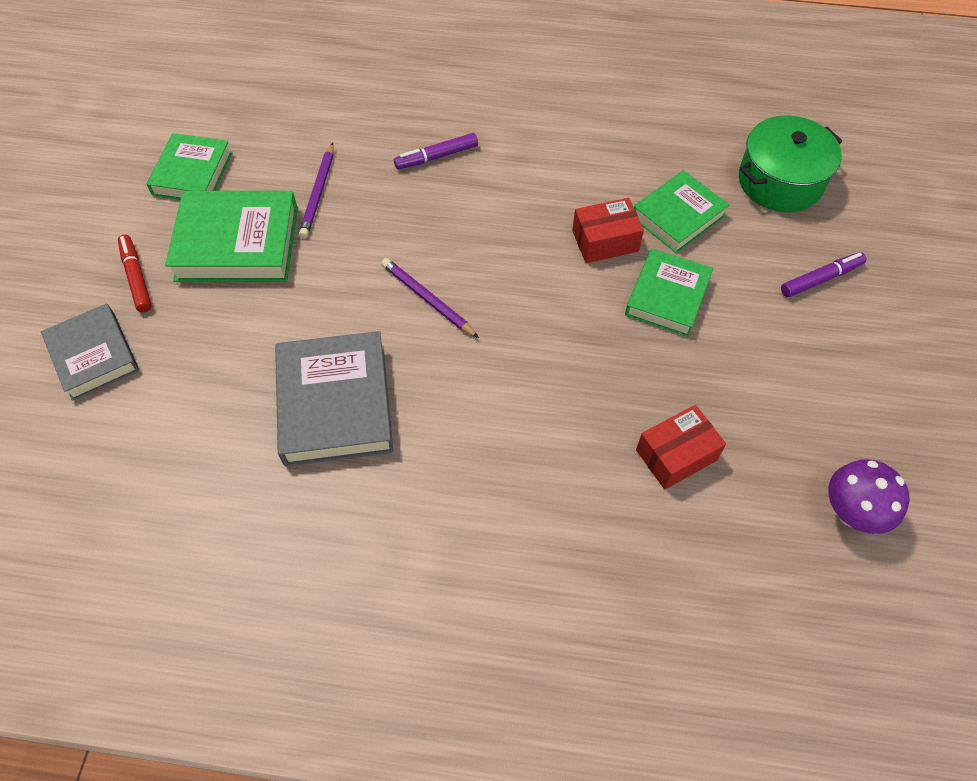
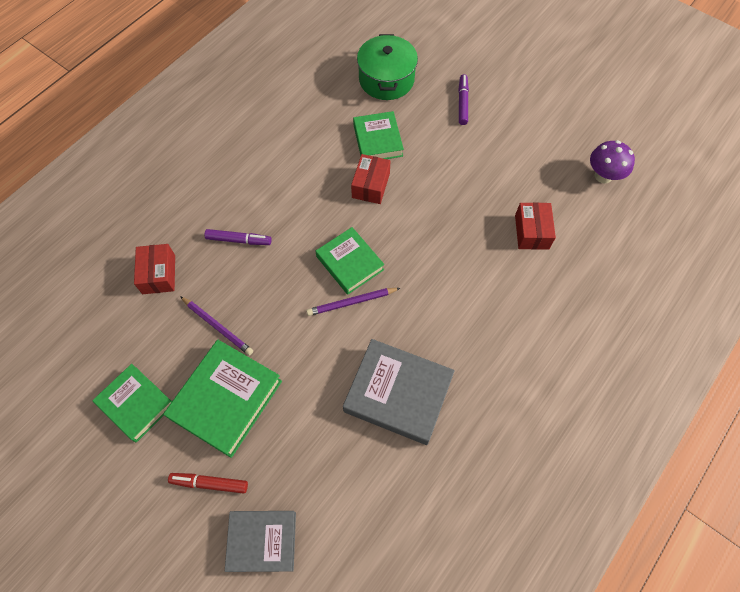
camera: 60 degrees left, 5 degrees up
(349, 114) = (159, 274): none -> red box
(436, 157) = (239, 240): purple marker -> purple marker turned 90 degrees counterclockwise
(667, 297) = (429, 178): green book -> green book (350, 263)

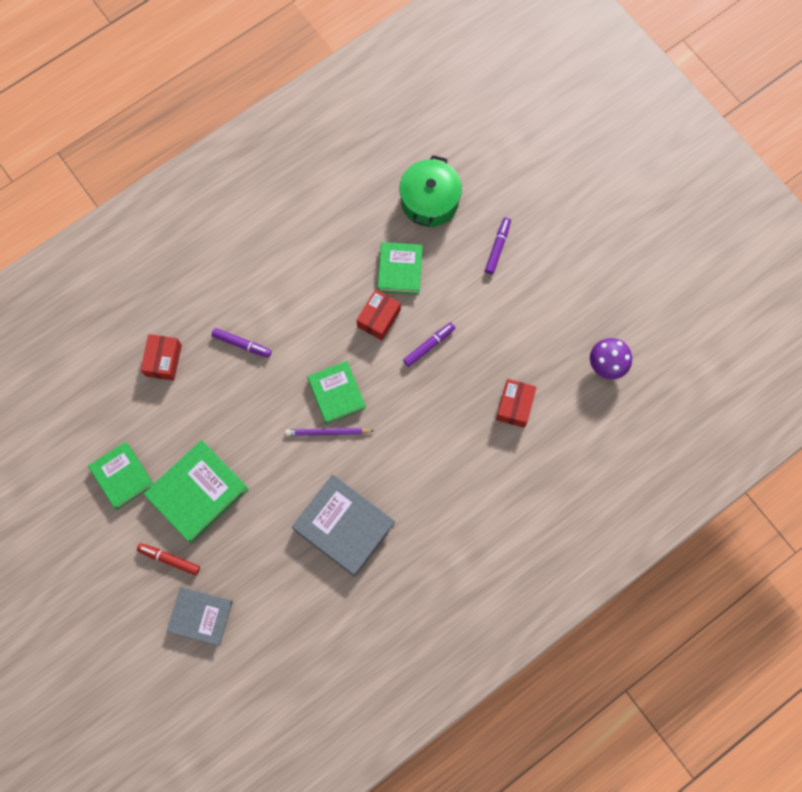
camera: 15 degrees right, 10 degrees up
(217, 326) = (204, 424): purple pencil -> none
(428, 198) = (429, 346): none -> purple marker

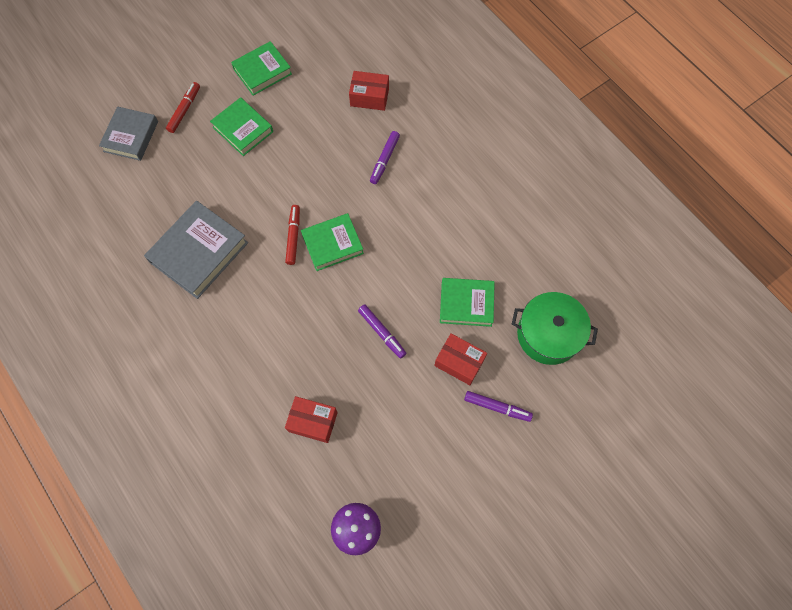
camera: 90 degrees right, 5 degrees down
(198, 492) = (243, 129): green book -> green book, size x0.66
(327, 432) = (293, 236): purple pencil -> red marker
(379, 318) = (412, 283): red box -> red box (459, 362)

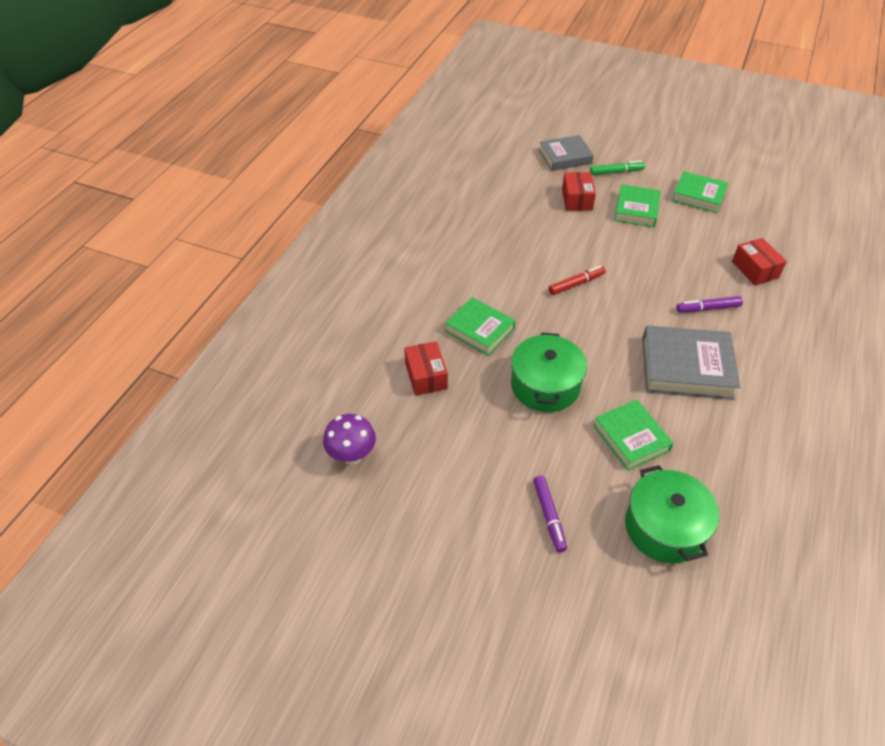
camera: 60 degrees right, 20 degrees down
(184, 110) = (616, 172): red marker -> green marker
(199, 252) = (509, 236): grey book -> grey book (686, 368)
(332, 244) = (594, 312): green book -> green book (480, 330)
(382, 332) = (545, 385): purple marker -> green pot
(459, 362) = (568, 460): red box -> red box (577, 199)

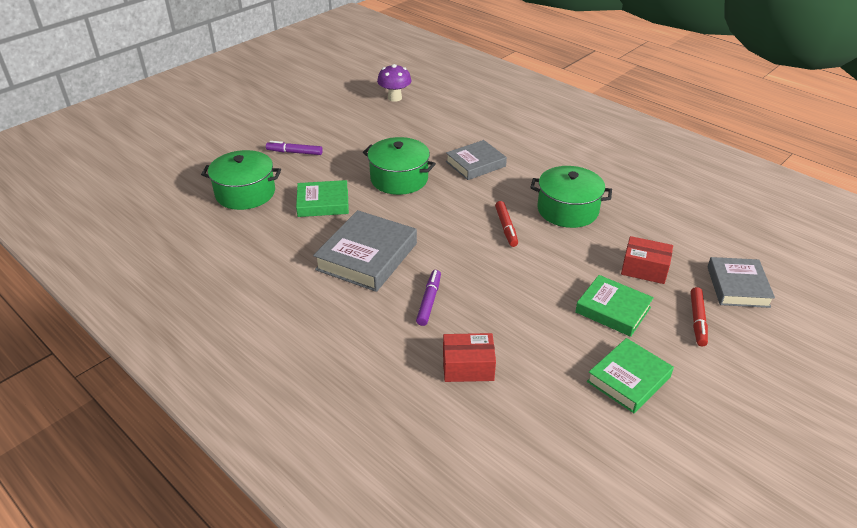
camera: 110 degrees right, 10 degrees down
(426, 376) = (442, 133): red box -> none
(480, 330) = (475, 164): green book -> grey book
(523, 250) = (567, 210): none -> green pot
(616, 172) = (697, 320): green marker -> red marker

